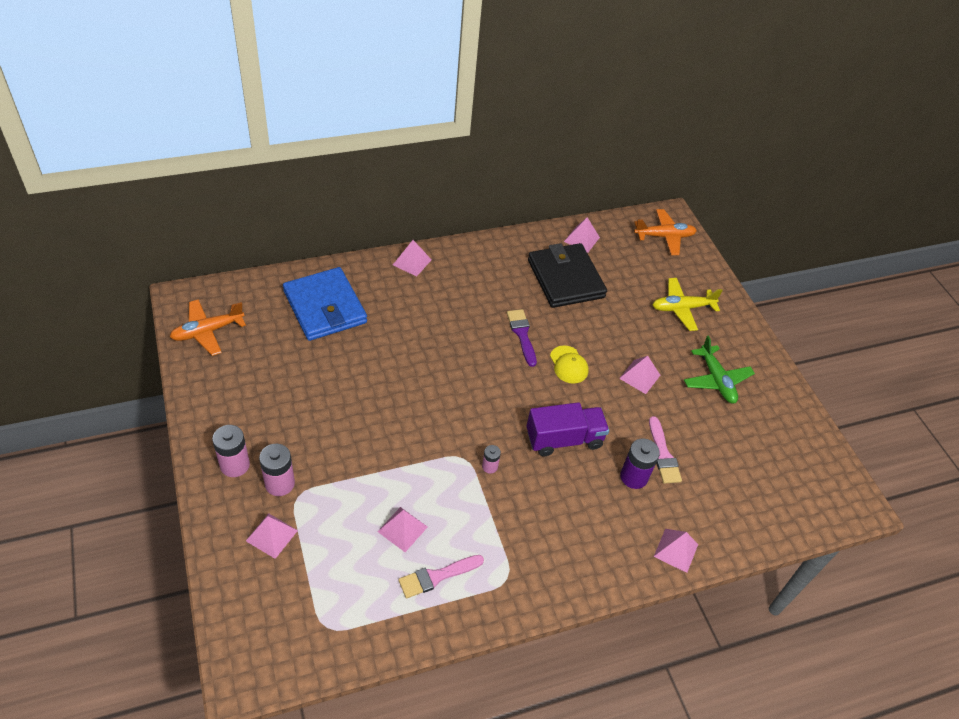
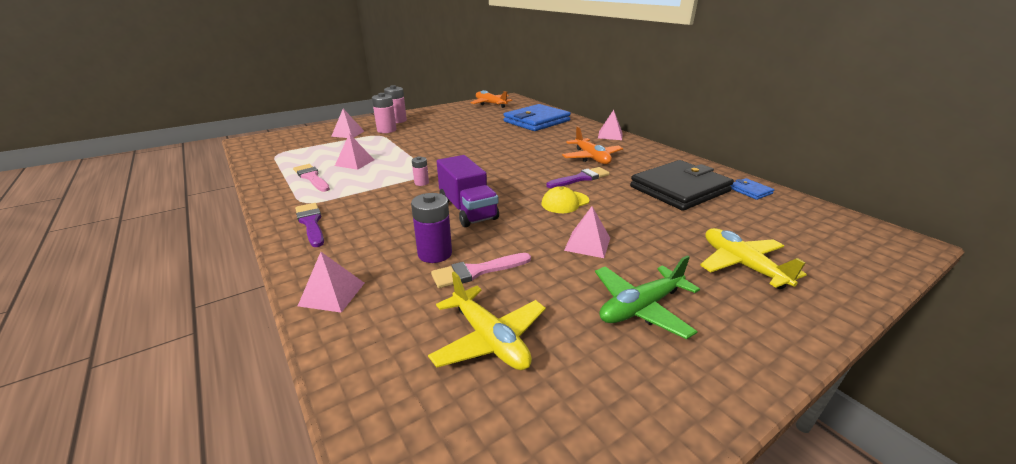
camera: 80 degrees right, 20 degrees down
(558, 570) = (311, 223): none -> purple brush
(581, 239) = (750, 191): pink pyramid -> blue wallet
(664, 236) = (853, 240): orange plane -> orange plane (591, 158)
(734, 464) = (489, 339): none -> yellow plane

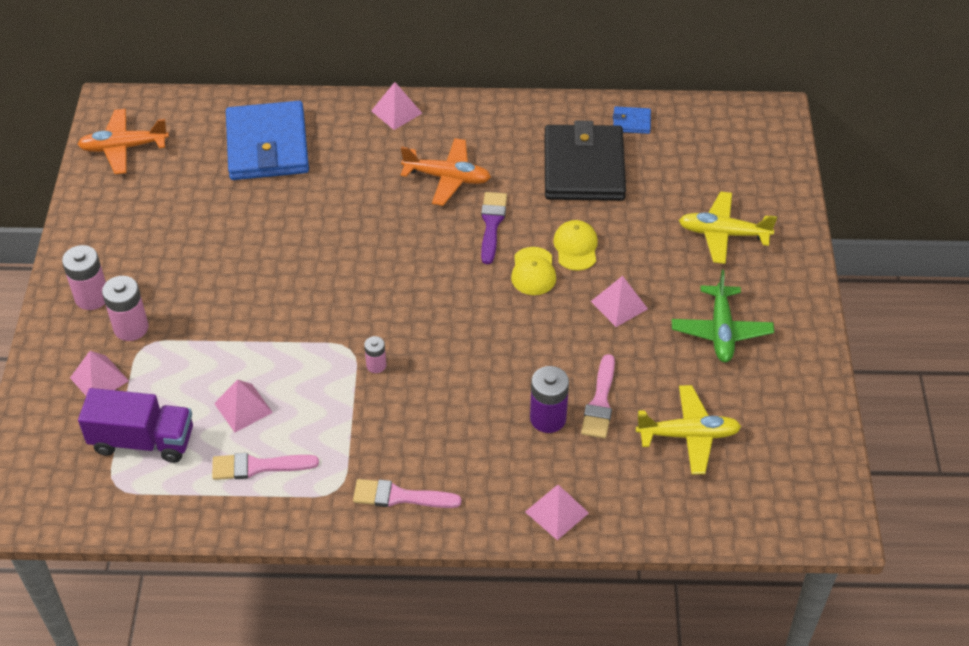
camera: 55 degrees left, 20 degrees up
(311, 223) = (400, 497): purple brush -> pink brush
(467, 210) = (482, 356): purple truck -> purple truck (143, 441)
(610, 209) = (576, 247): none -> yellow cap

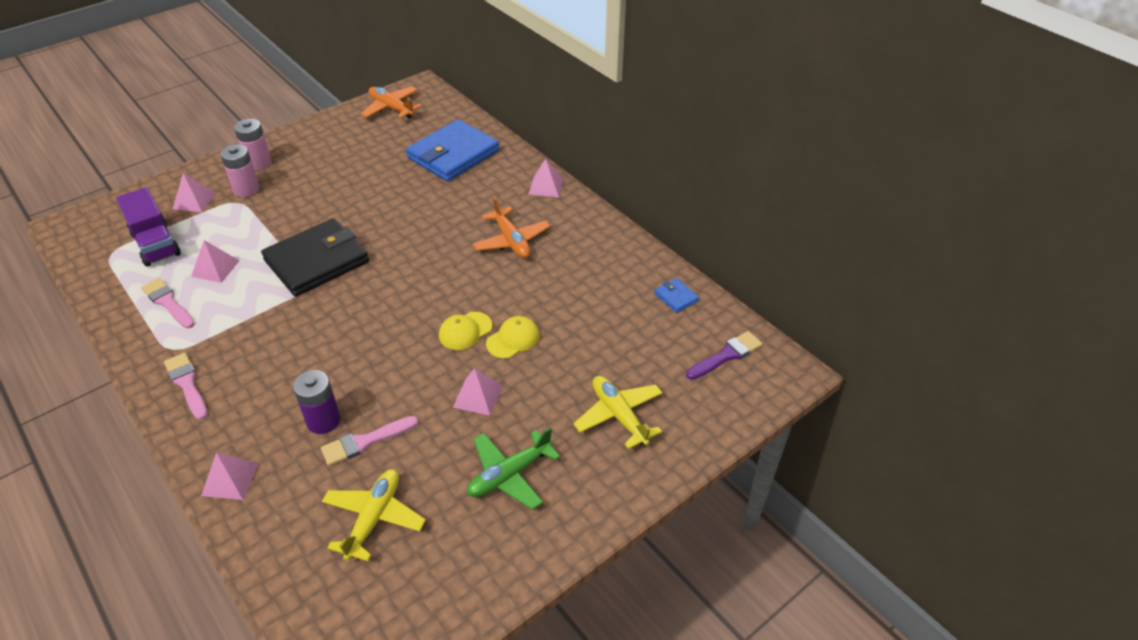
camera: 50 degrees right, 5 degrees down
(376, 365) = (302, 305): pink battery -> none
(492, 224) = (490, 285): purple brush -> purple brush (726, 355)
(583, 167) = (598, 298): black wallet -> black wallet (317, 261)
(688, 435) = (374, 518): yellow plane -> yellow plane turned 120 degrees counterclockwise

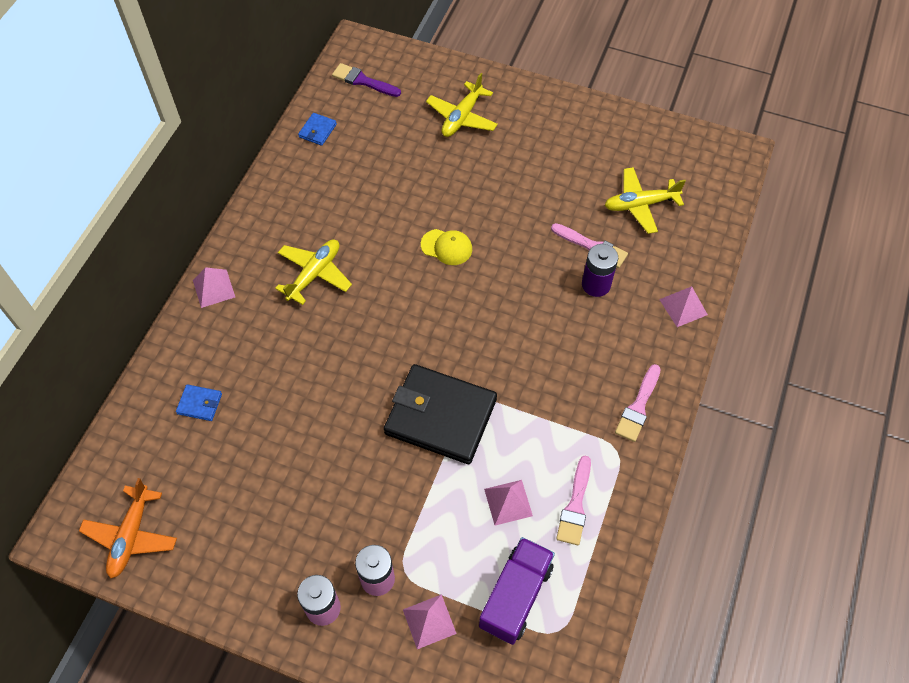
camera: 120 degrees left, 15 degrees up
(453, 154) = (199, 404): blue wallet -> blue wallet, size x0.41
(477, 396) = (504, 203): pink pyramid -> none
(509, 475) = (553, 152): green plane -> none
(511, 240) = (314, 274): orange plane -> yellow plane
(513, 339) = (433, 211): yellow cap -> none

